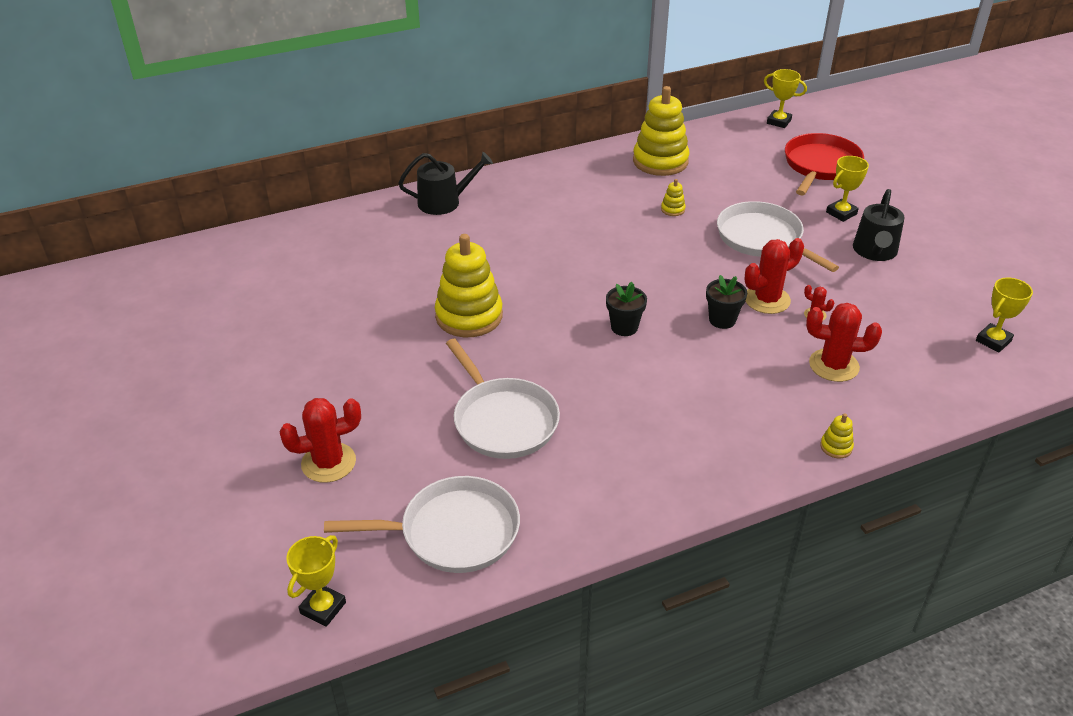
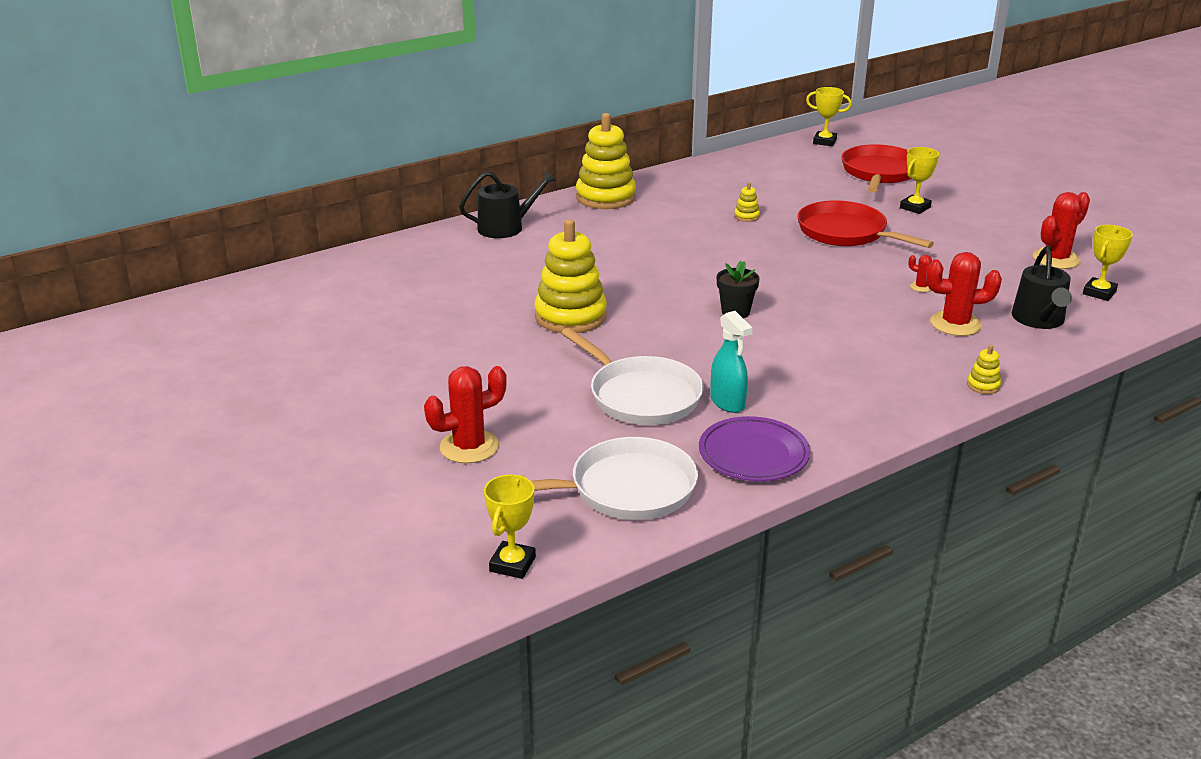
camera: 10 degrees left, 10 degrees down
(581, 438) = (727, 402): none -> turquoise spray bottle
(585, 506) = (753, 455): none -> purple plate
(660, 161) = (718, 180): yellow stacking toy -> yellow stacking toy (605, 197)
(722, 320) = (831, 298): black flower pot -> none
(762, 239) = (846, 233): white pan -> red pan
(767, 300) = (869, 279): red cactus -> red cactus (1056, 259)
(875, 251) = (959, 234): black watering can -> black watering can (1039, 320)

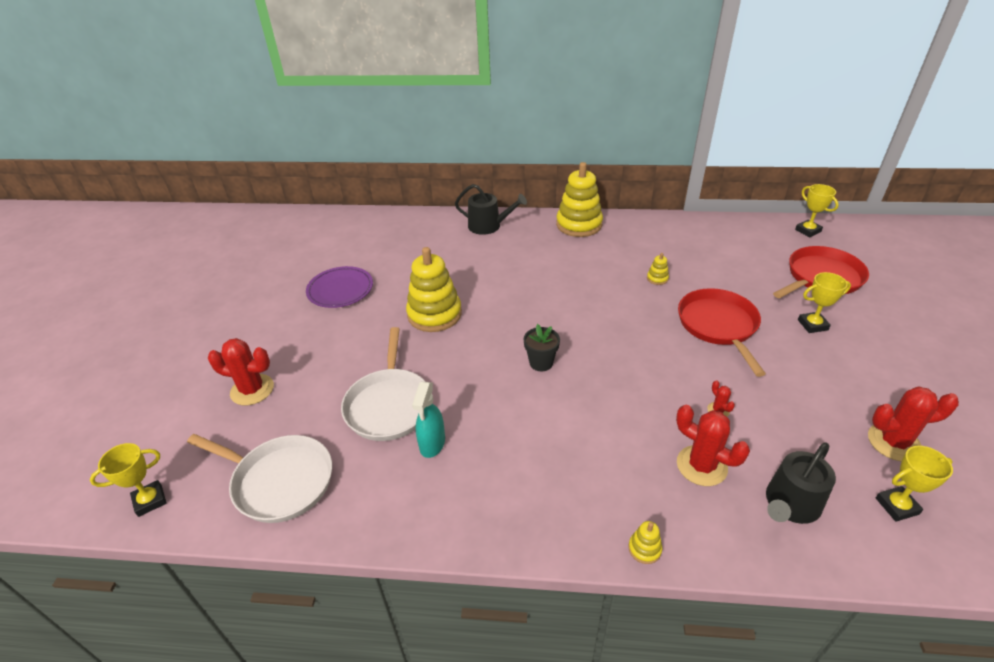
camera: 40 degrees right, 10 degrees up
(753, 455) = (387, 504): purple plate -> purple plate (340, 290)

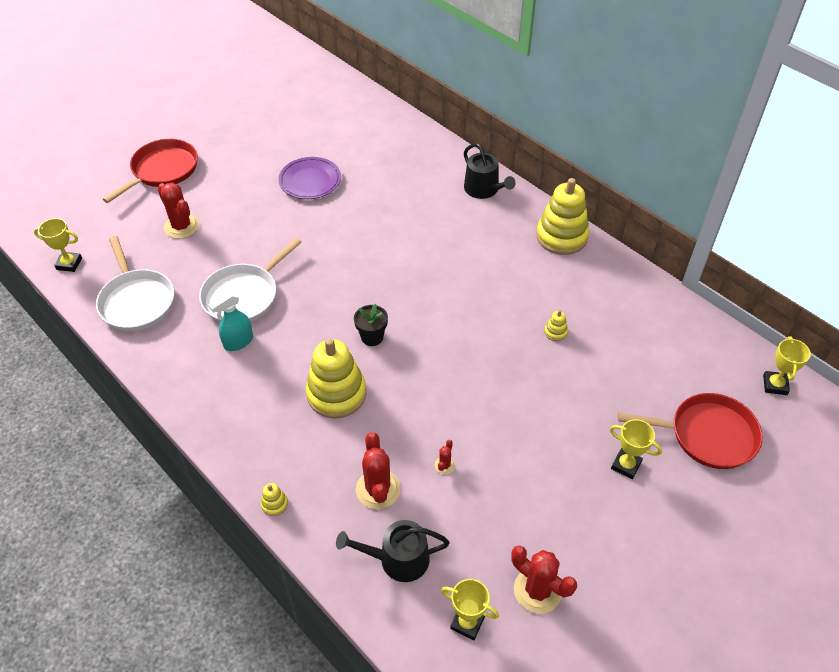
camera: 40 degrees right, 10 degrees up
(434, 314) = (348, 246): yellow stacking toy -> yellow stacking toy (336, 394)
(718, 326) = (544, 407): red pan -> red pan (162, 170)

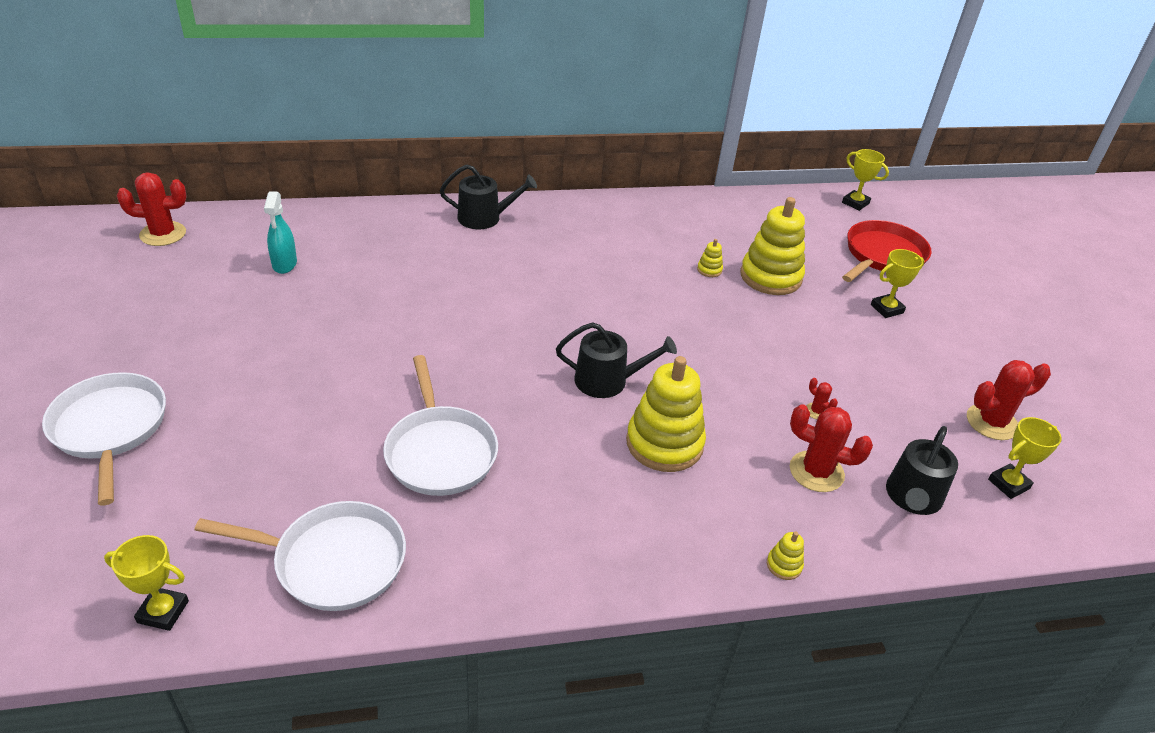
camera: 60 degrees left, 10 degrees down
(69, 264) = (163, 612): yellow trophy -> yellow trophy turned 60 degrees clockwise
(162, 170) = (110, 428): red pan -> white pan
(181, 226) = (246, 456): red cactus -> red cactus (163, 234)
(238, 342) = (511, 490): turquoise spray bottle -> turquoise spray bottle (284, 264)
(310, 181) = (316, 315): purple plate -> none
(372, 337) = (608, 381): black flower pot -> black watering can
(561, 236) = (597, 210): yellow stacking toy -> yellow stacking toy (770, 277)

